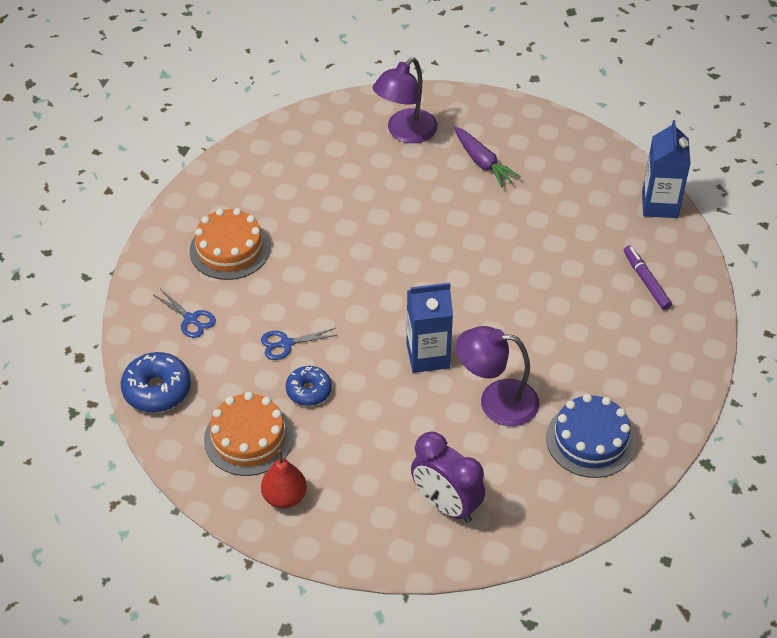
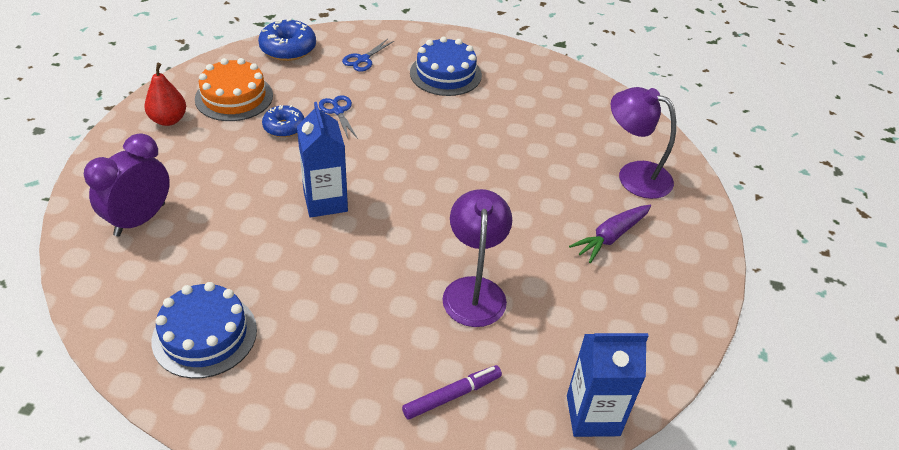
camera: 80 degrees right, 5 degrees down
(229, 249) = (445, 74): orange cake -> blue cake
(496, 401) = (264, 254): purple lamp -> purple lamp (474, 290)

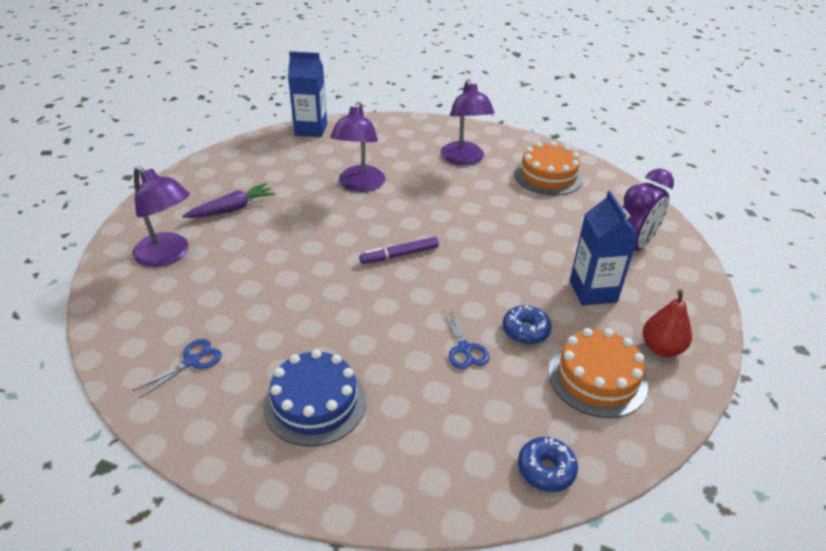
camera: 170 degrees left, 5 degrees down
(204, 335) = (548, 176): blue cake -> orange cake
(288, 49) = (546, 470): blue donut -> blue donut, size x0.66
(325, 201) = (473, 251): blue carton -> blue carton (593, 291)
(330, 361) = (464, 159): none -> purple lamp
(363, 59) = (430, 439): blue scissors -> blue scissors (191, 361)
(452, 396) = (390, 141): purple marker -> purple marker (399, 255)

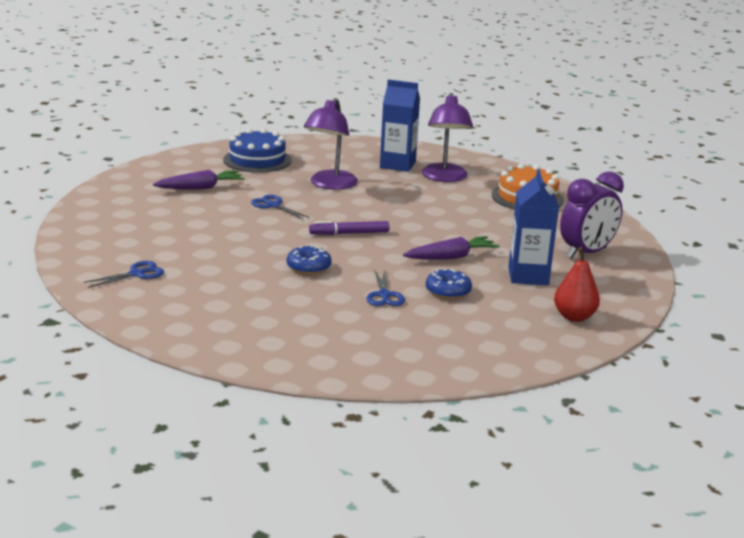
camera: 10 degrees right, 15 degrees down
(168, 255) = (133, 210): purple lamp -> none
(311, 129) = (296, 142): blue carton -> blue carton (397, 165)
(312, 224) = (273, 205): none -> blue scissors
(315, 403) = (236, 308): blue cake -> blue cake (257, 160)
(509, 275) = (451, 257): none -> purple carrot
(546, 470) = (423, 368): blue donut -> blue donut (308, 267)
(597, 378) = (500, 326): orange cake -> none

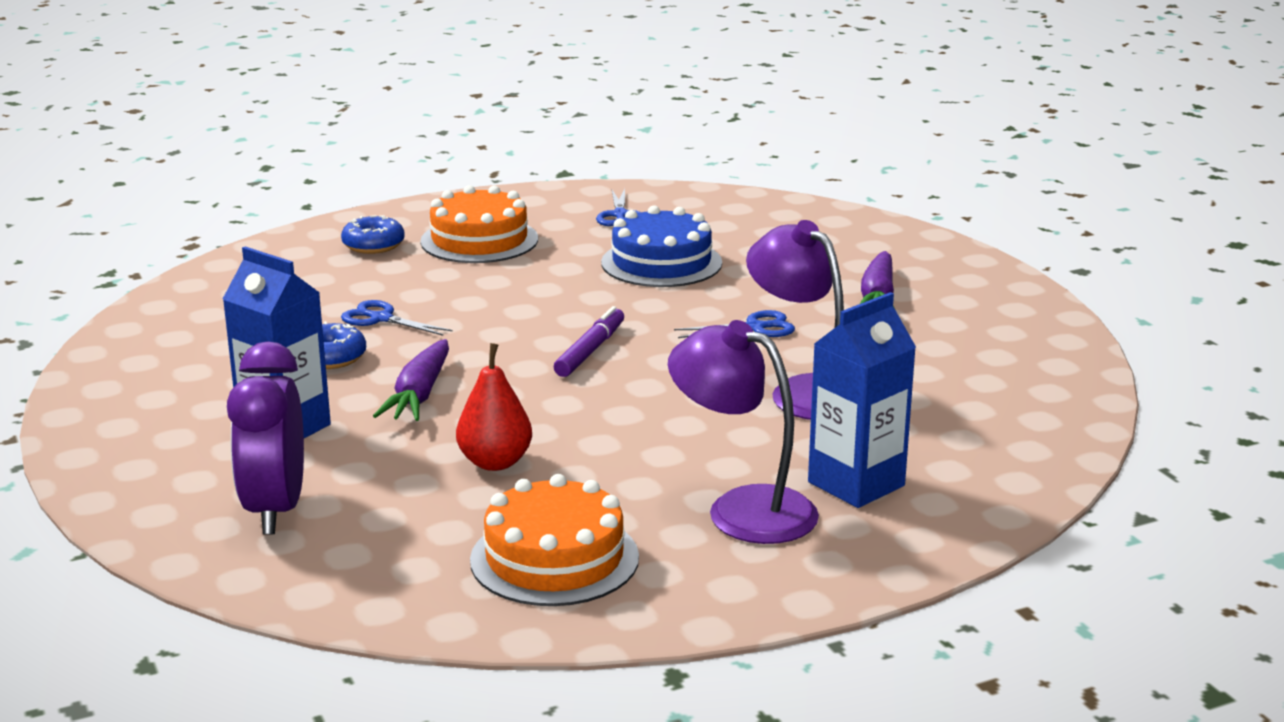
camera: 125 degrees right, 0 degrees up
(231, 305) = (479, 240): none -> orange cake
(257, 160) = (982, 364): blue cake -> blue cake (661, 263)
(308, 267) = (517, 298): blue donut -> blue donut (373, 245)
(574, 317) = (141, 412): red pear -> red pear (495, 462)

